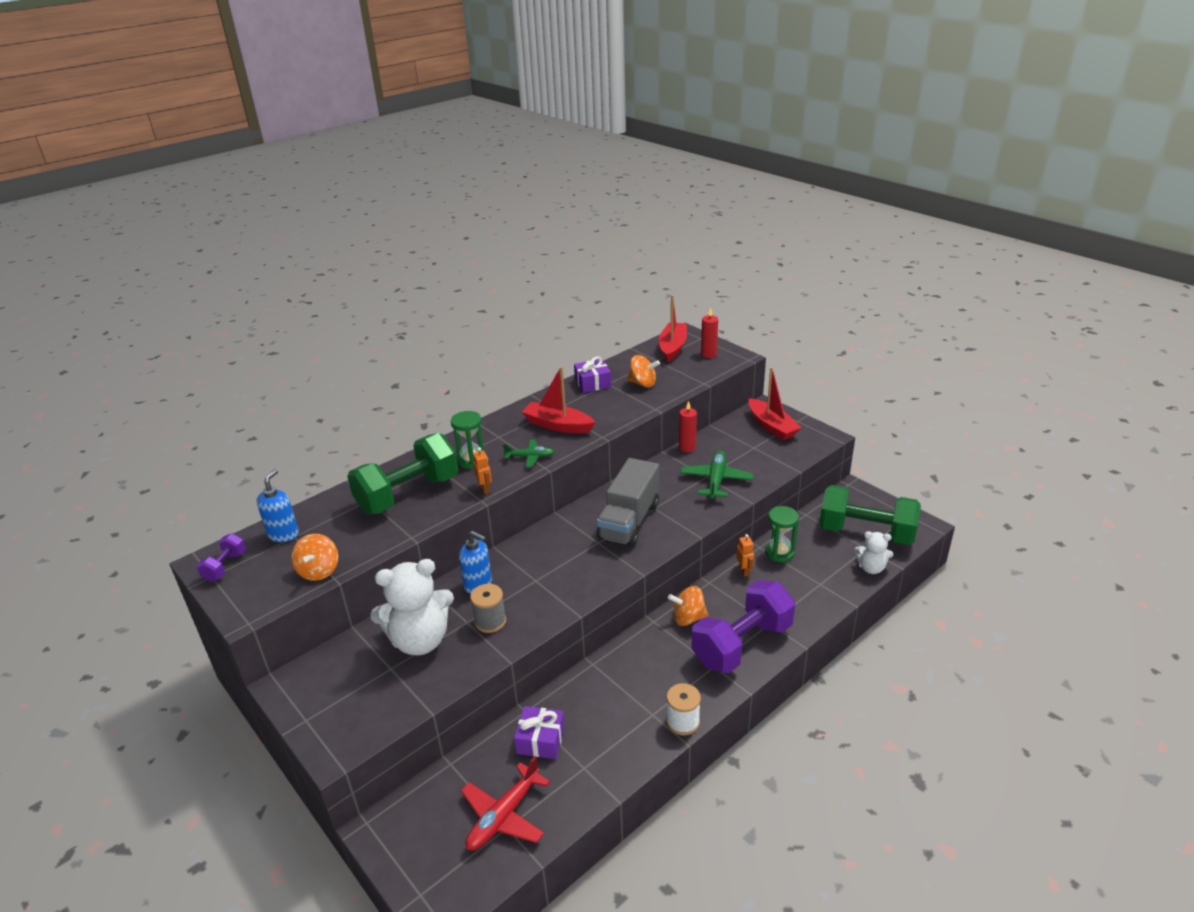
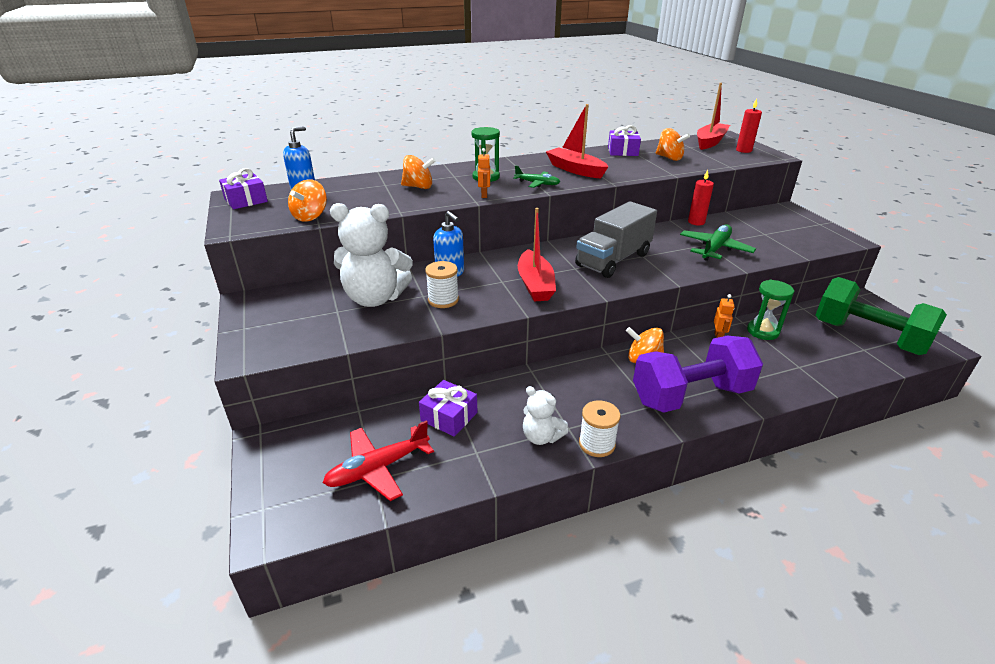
camera: 20 degrees right, 0 degrees up
(225, 566) = (246, 200): purple dumbbell -> purple gift
(408, 494) = (418, 187): green dumbbell -> orange spinning top
(490, 621) = (443, 300): grey spool -> white spool
(771, 426) = (790, 223): red boat -> red boat (535, 285)
(871, 568) = (865, 368): white teddy bear -> white teddy bear (541, 437)

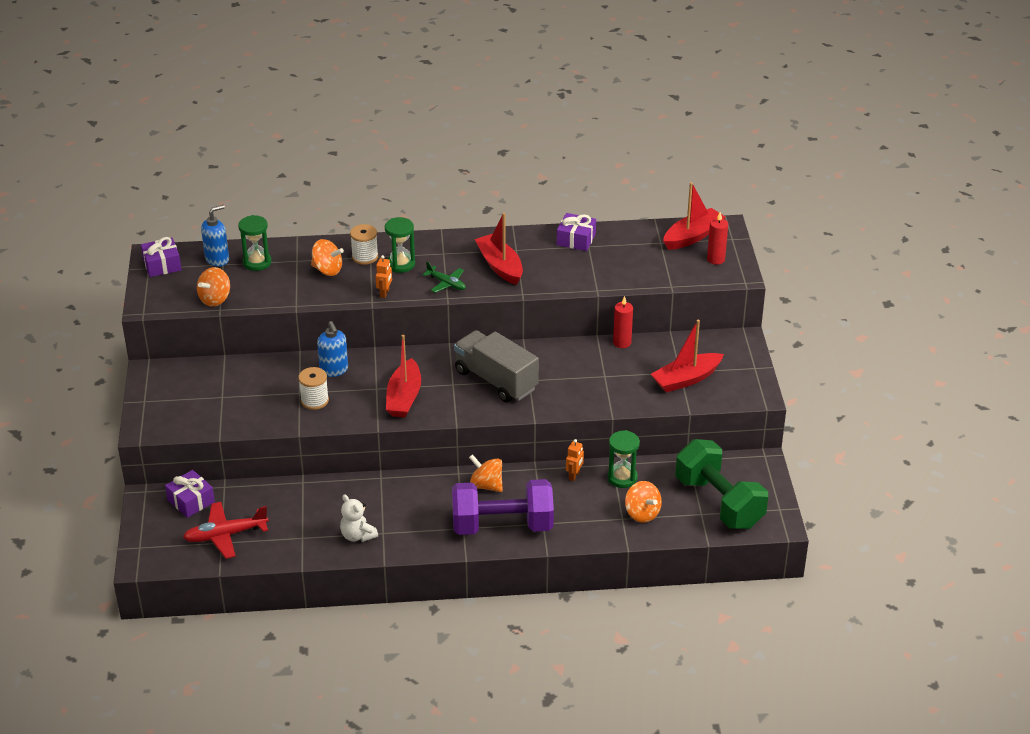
camera: 15 degrees right, 5 degrees up
(346, 189) = (257, 262): none -> green hourglass
(375, 298) = (257, 388): white teddy bear -> none
(449, 416) = (293, 505): purple gift -> purple gift (191, 501)
(597, 444) = (397, 549): white spool -> white spool (365, 257)
(613, 260) = (496, 380): grey truck -> grey truck turned 75 degrees clockwise
(669, 158) = (618, 260): orange spinning top -> orange spinning top (642, 513)
(715, 249) = (608, 383): green plane -> none
(776, 238) = (686, 379): none -> red boat

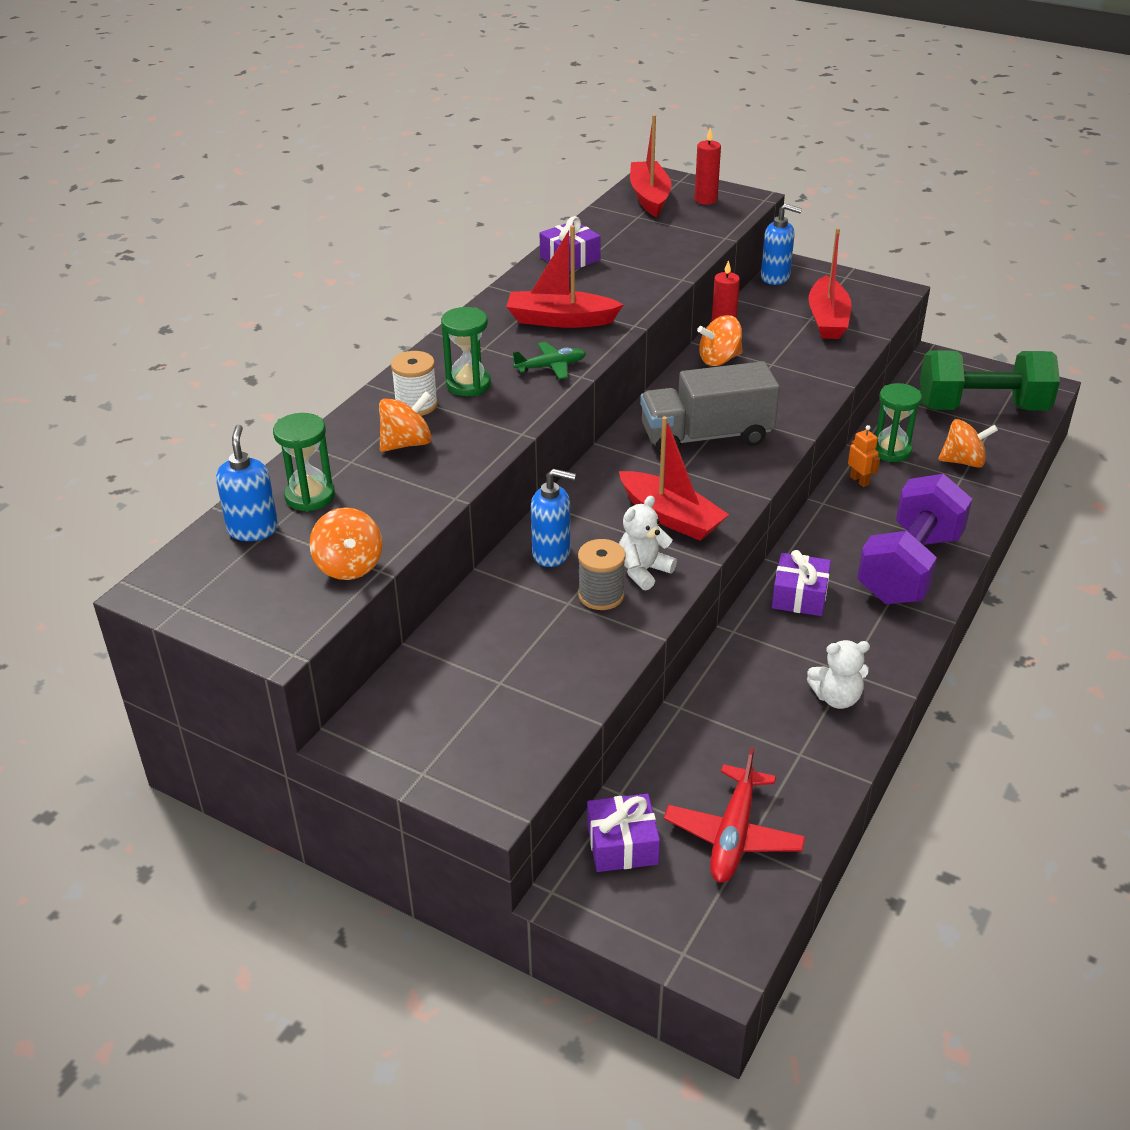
camera: 55 degrees left, 0 degrees up
(162, 265) = (193, 589): purple gift -> purple gift (799, 596)
(314, 401) = (601, 595): white spool -> grey spool
(347, 407) = (643, 571): none -> white teddy bear
(385, 293) = (516, 417): orange robot -> none
(486, 485) = (823, 551): orange spinning top -> orange spinning top (719, 359)
(718, 338) = (775, 277): none -> blue soap dispenser

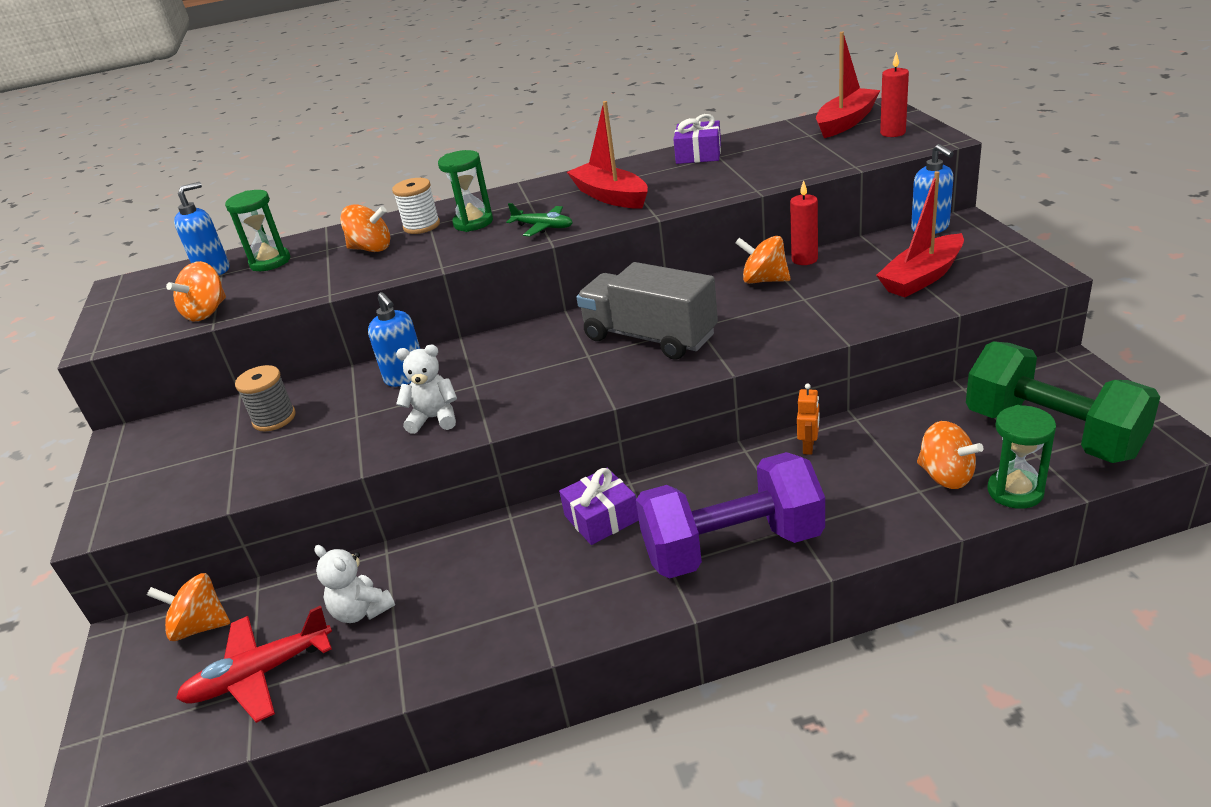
camera: 50 degrees right, 5 degrees down
(601, 595) = (381, 421): grey spool -> grey spool (274, 419)
(622, 844) = (200, 626): purple gift -> orange spinning top
(671, 517) = (519, 387): red boat -> none
(836, 698) = (493, 620): white teddy bear -> white teddy bear (361, 611)
(891, 451) = (882, 433): green hourglass -> green hourglass (1015, 491)

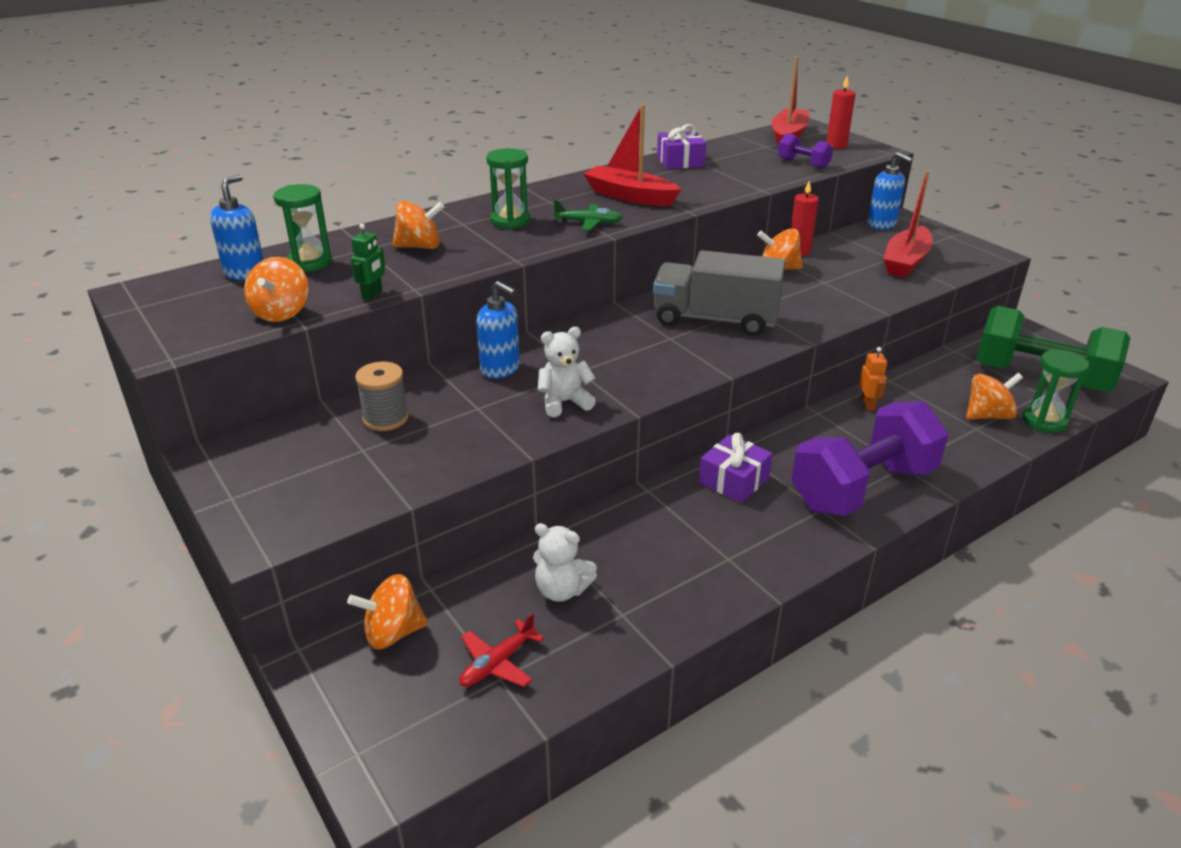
camera: 25 degrees left, 0 degrees up
(259, 674) = (497, 663): red plane -> red plane, size x0.63
(291, 298) = (372, 294): none -> green robot
(421, 226) = (456, 225): white spool -> none
(832, 157) = (803, 164): none -> purple dumbbell
(946, 476) = (988, 415): orange spinning top -> orange spinning top turned 45 degrees counterclockwise

